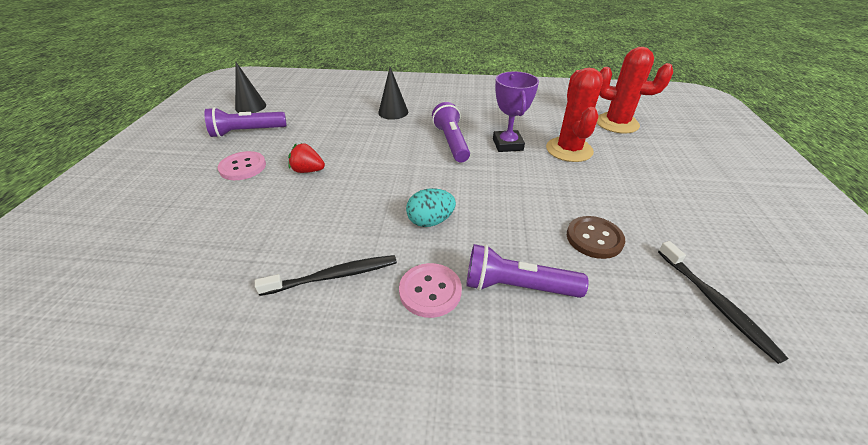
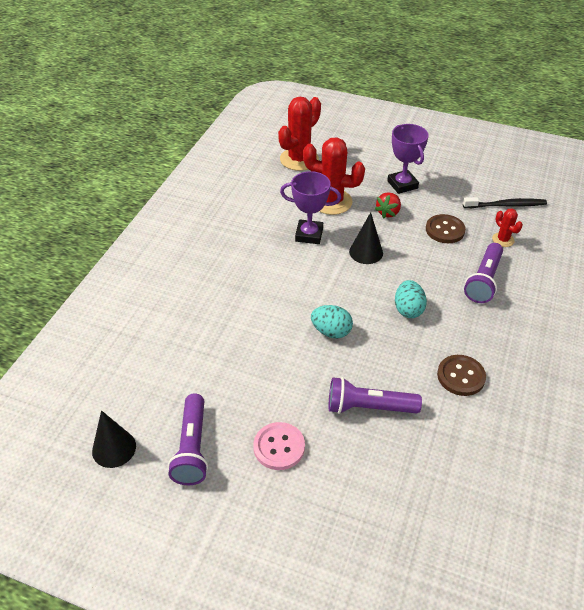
camera: 75 degrees left, 5 degrees up
(308, 171) = (305, 387): red strawberry -> red strawberry (388, 212)
(333, 276) = (461, 376): black toothbrush -> brown button
(380, 175) = (331, 331): none -> turquoise egg
(393, 112) = (204, 303): black cone -> black cone (366, 252)
(430, 291) = (482, 324): pink button -> none
(451, 142) = (290, 270): purple flashlight -> purple flashlight (368, 407)
(624, 304) = (503, 240): none -> red cactus
(650, 193) = (402, 184): none -> purple trophy

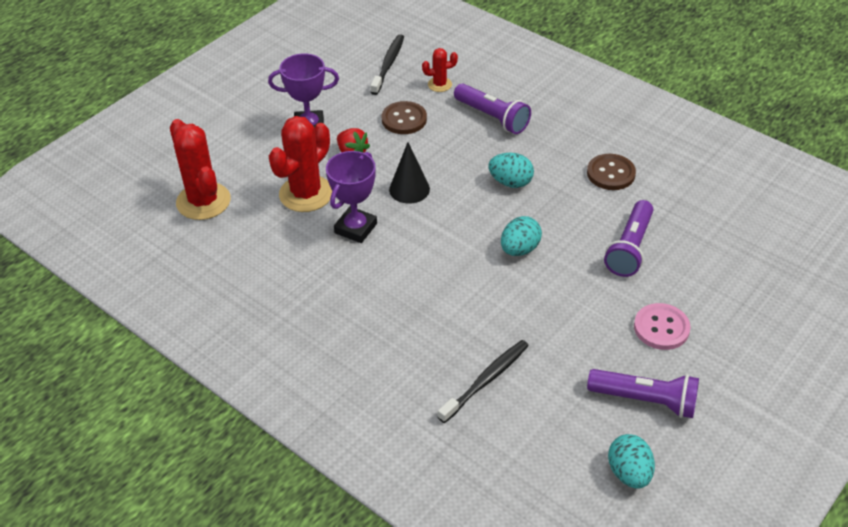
camera: 70 degrees left, 0 degrees up
(114, 448) = (629, 473): black cone -> turquoise egg
(184, 340) = (486, 380): none -> black toothbrush

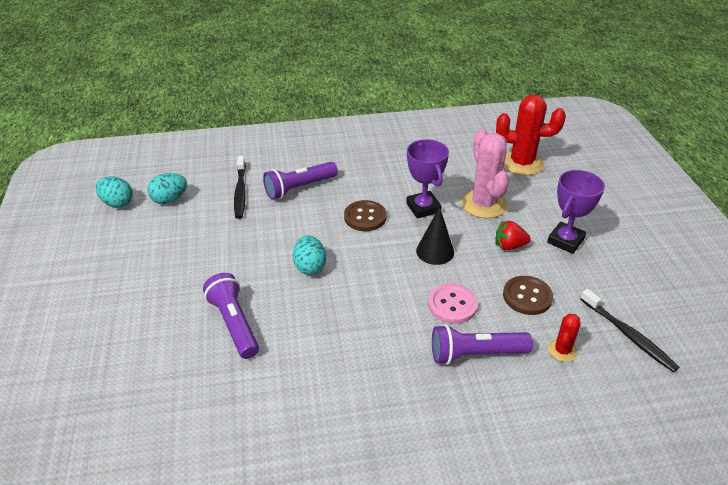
camera: 130 degrees right, 5 degrees down
(306, 194) = (483, 204): red cactus -> pink cactus
(510, 182) = (380, 308): turquoise egg -> turquoise egg (170, 199)
(611, 173) = (316, 379): brown button -> brown button (365, 217)
(645, 400) = (136, 239): purple flashlight -> purple flashlight (299, 188)
(661, 328) = (160, 284): pink button -> pink button (452, 305)

